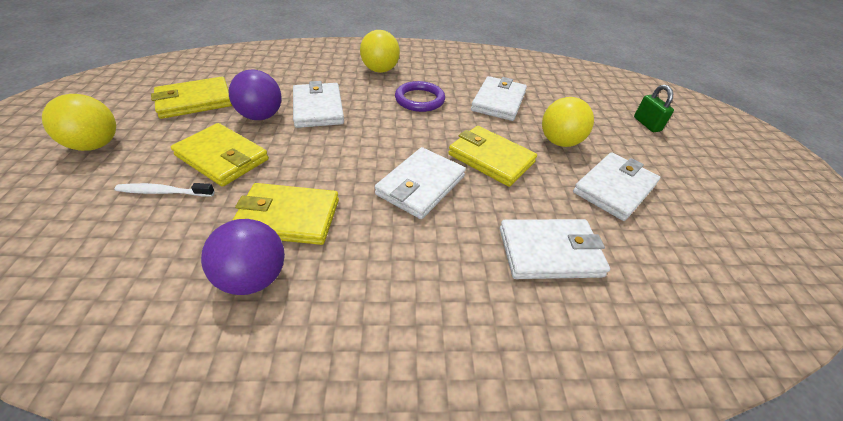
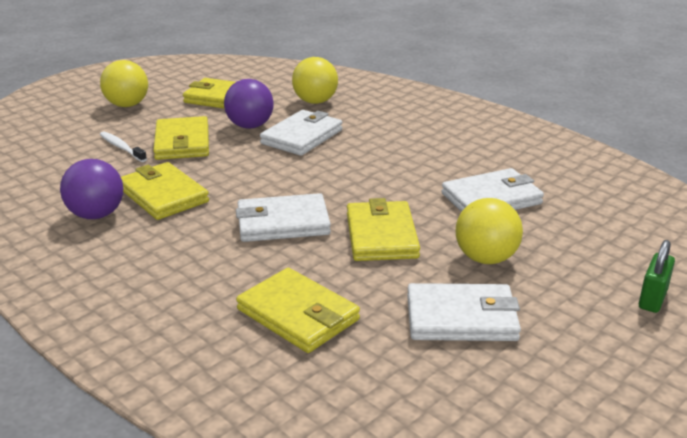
camera: 50 degrees right, 15 degrees down
(380, 70) = (415, 126): yellow ball -> yellow ball (315, 102)
(419, 99) = (406, 164): purple ring -> none
(549, 252) = (298, 315): white wallet -> yellow wallet

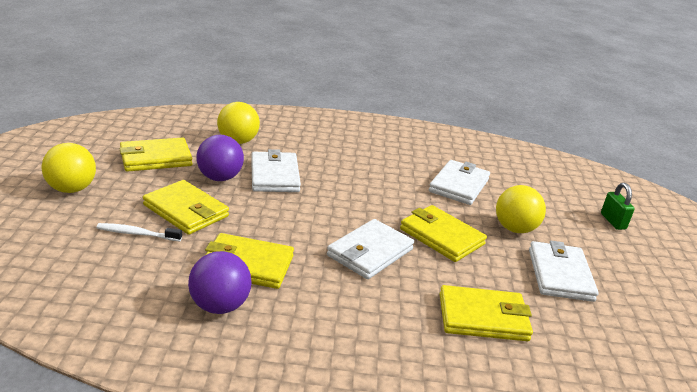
camera: 45 degrees left, 0 degrees up
(461, 318) = (560, 274): white wallet -> white wallet turned 45 degrees counterclockwise

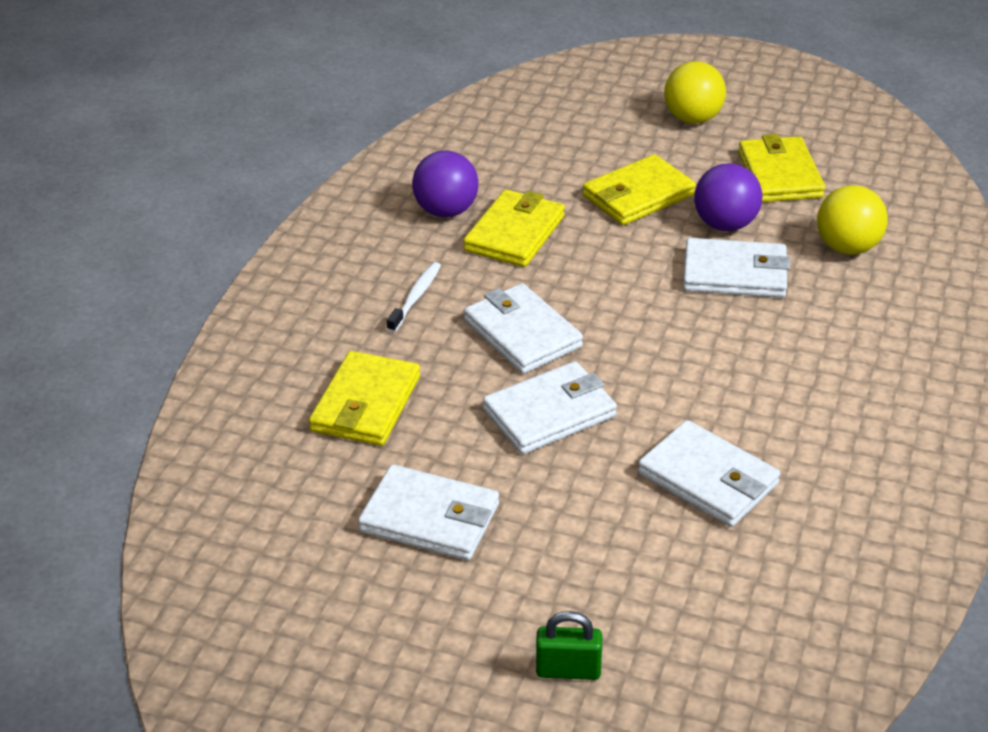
camera: 110 degrees right, 10 degrees up
(137, 234) = (590, 162): white toothbrush -> white toothbrush (415, 297)
(441, 237) = (549, 413): yellow wallet -> white wallet
(514, 229) = (560, 508): yellow ball -> none

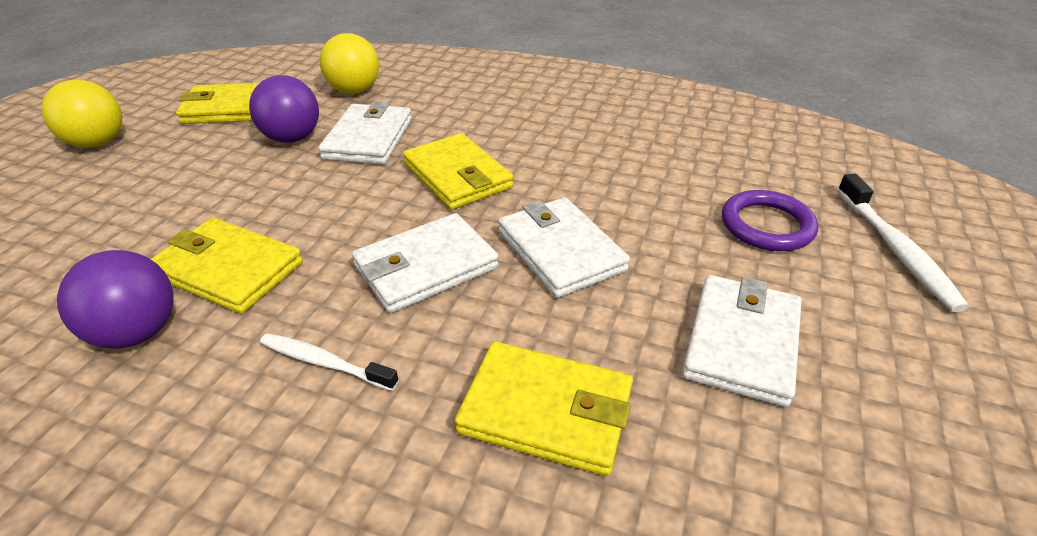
camera: 90 degrees left, 0 degrees up
(568, 670) = (896, 249): green padlock -> white toothbrush
(604, 569) = (766, 225): none -> purple ring
(638, 195) = (211, 181): yellow wallet -> yellow wallet (457, 176)
(708, 479) = (640, 168): white wallet -> none

